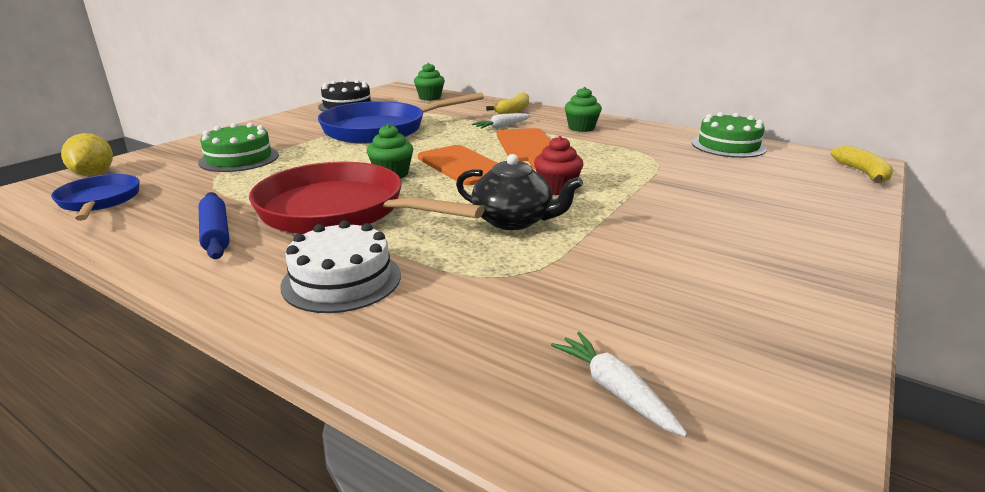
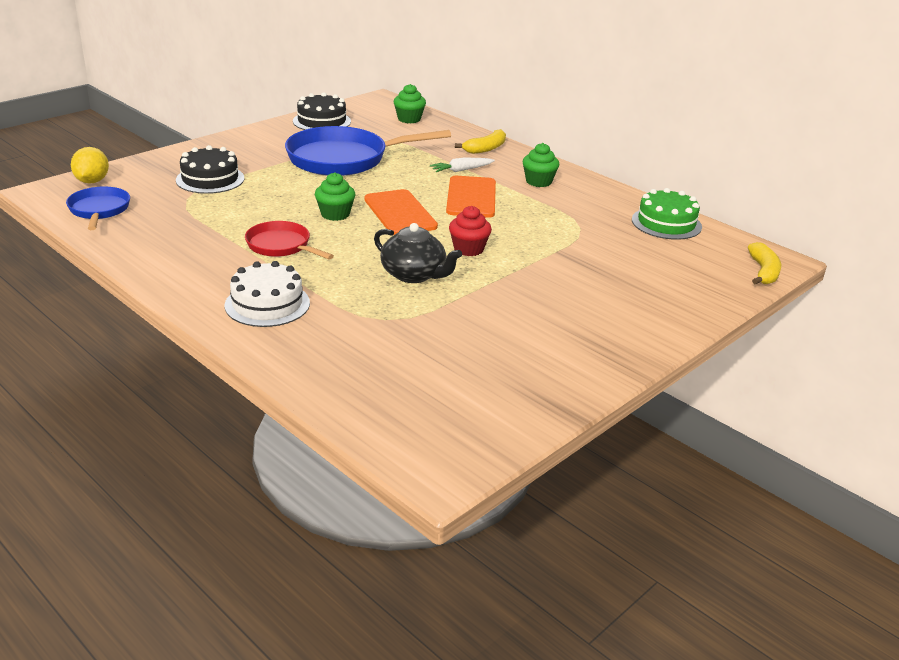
camera: 10 degrees right, 5 degrees up
(216, 234) = (185, 253): blue rolling pin -> none
(239, 158) = (210, 179): green cake -> black cake
(340, 211) = (281, 246): red pan -> red pan, size x0.54
(615, 390) = (409, 399): white carrot -> none

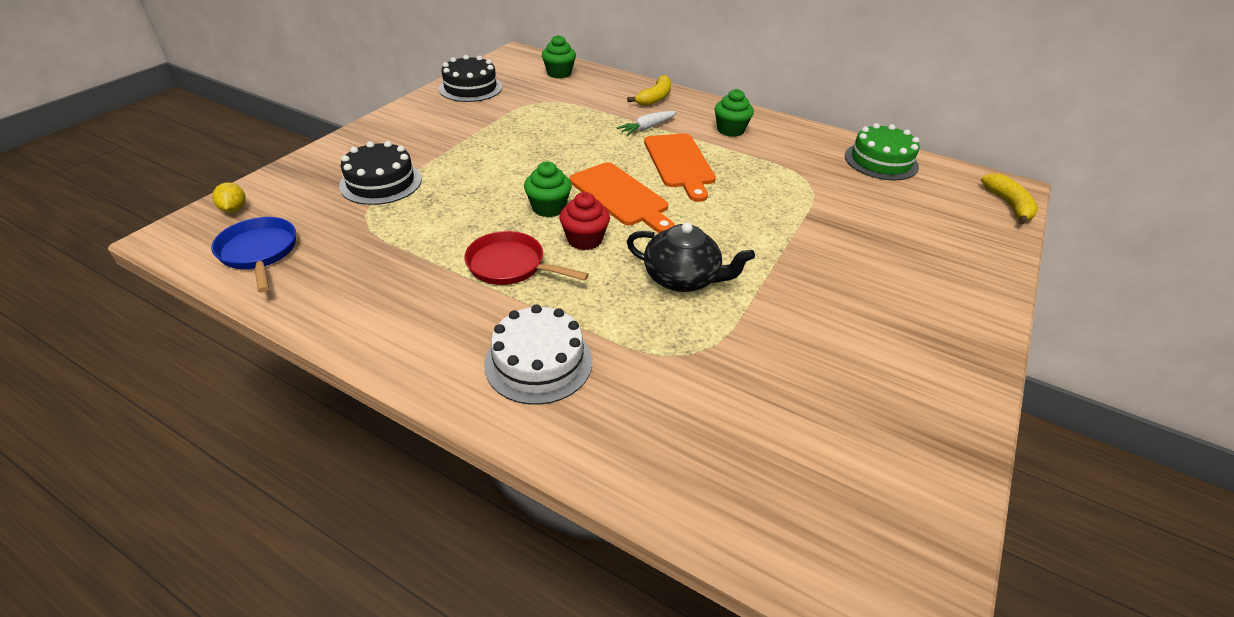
camera: 15 degrees left, 10 degrees up
(92, 181) = (234, 209): yellow lemon -> yellow lemon, size x0.65
(344, 159) = (519, 132): blue pan -> none
(468, 249) = (717, 230): red cupcake -> red cupcake (584, 240)

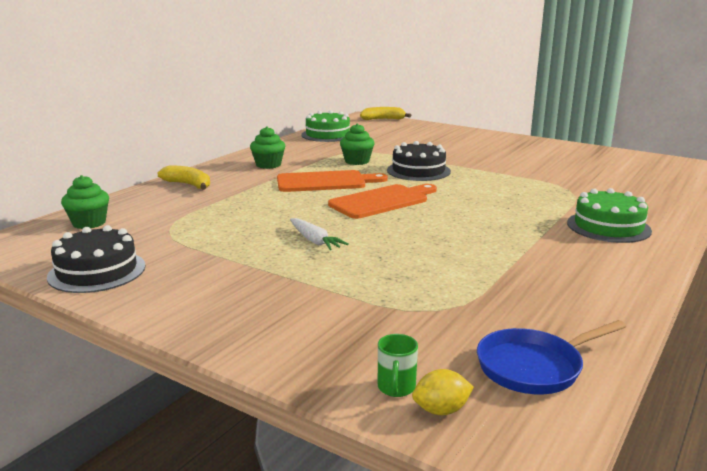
camera: 85 degrees left, 20 degrees down
(268, 194) = (396, 388): none -> green mug
(381, 182) = (360, 308): black cake -> black cake (418, 171)
(510, 265) = (499, 237): red pan -> none
(538, 362) = (608, 227): white cake -> green cake
(548, 208) = (405, 225): green cupcake -> green cupcake (357, 161)
(584, 240) = (452, 213): red cupcake -> none
(647, 128) = (254, 189): white carrot -> white carrot (314, 241)
(682, 278) = (491, 188): black teapot -> none

